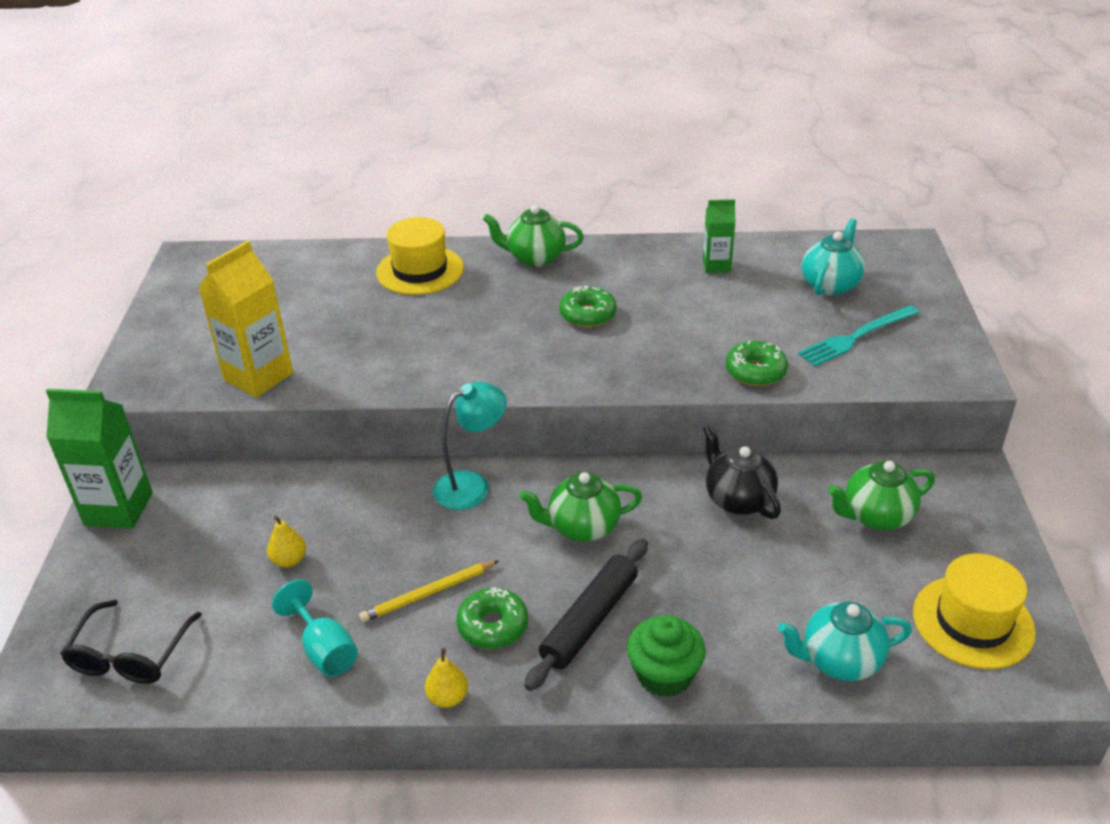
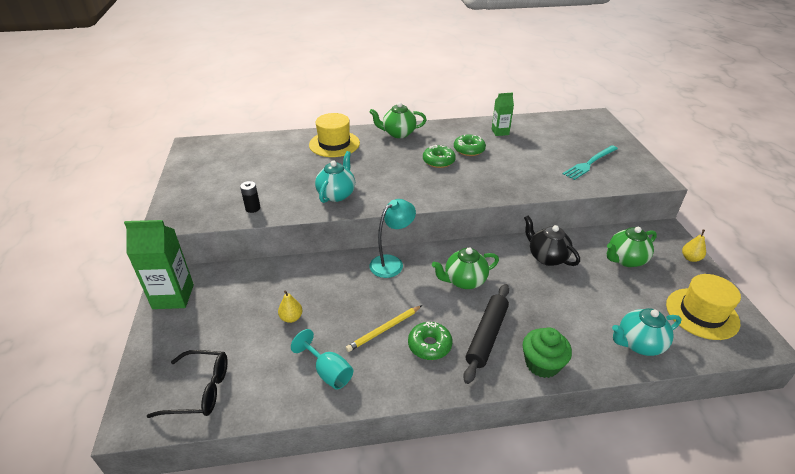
camera: 10 degrees left, 0 degrees up
(130, 655) = (200, 390): black glasses -> black glasses turned 90 degrees counterclockwise
(258, 376) = (253, 208): yellow carton -> black battery
(448, 698) = (415, 394): yellow pear -> yellow pear (690, 258)
(755, 371) = (543, 185): green donut -> green donut (469, 150)
(830, 285) = (564, 138): turquoise teapot -> turquoise teapot (337, 194)

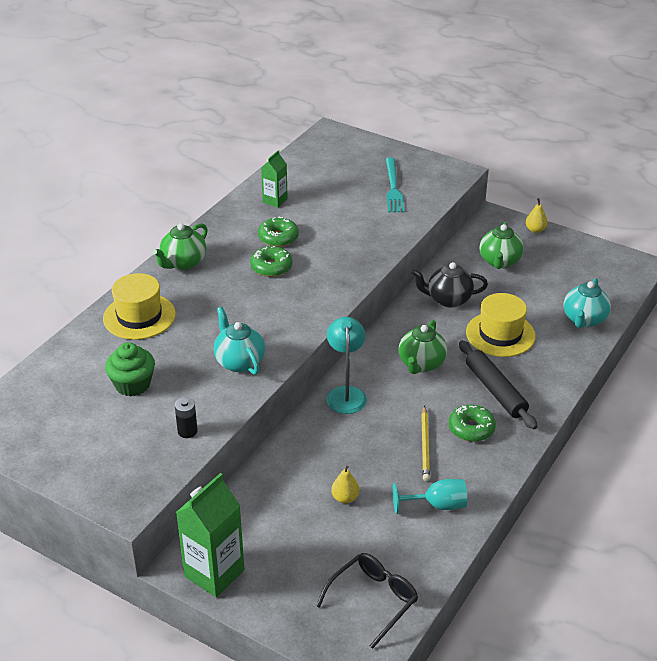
camera: 50 degrees left, 0 degrees up
(542, 364) = (552, 380): green cupcake -> green cupcake (132, 384)
(702, 313) = (590, 269): yellow hat -> yellow hat (500, 334)

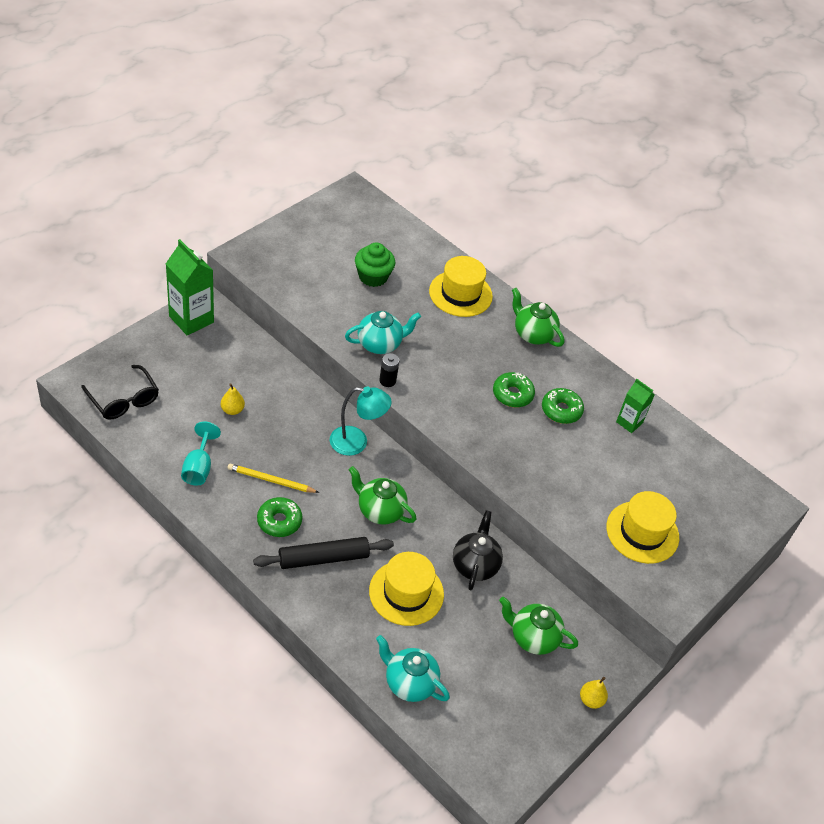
camera: 95 degrees right, 10 degrees up
(187, 431) = (306, 298): black battery -> black battery (387, 381)
(393, 187) = (642, 532): turquoise fork -> yellow hat

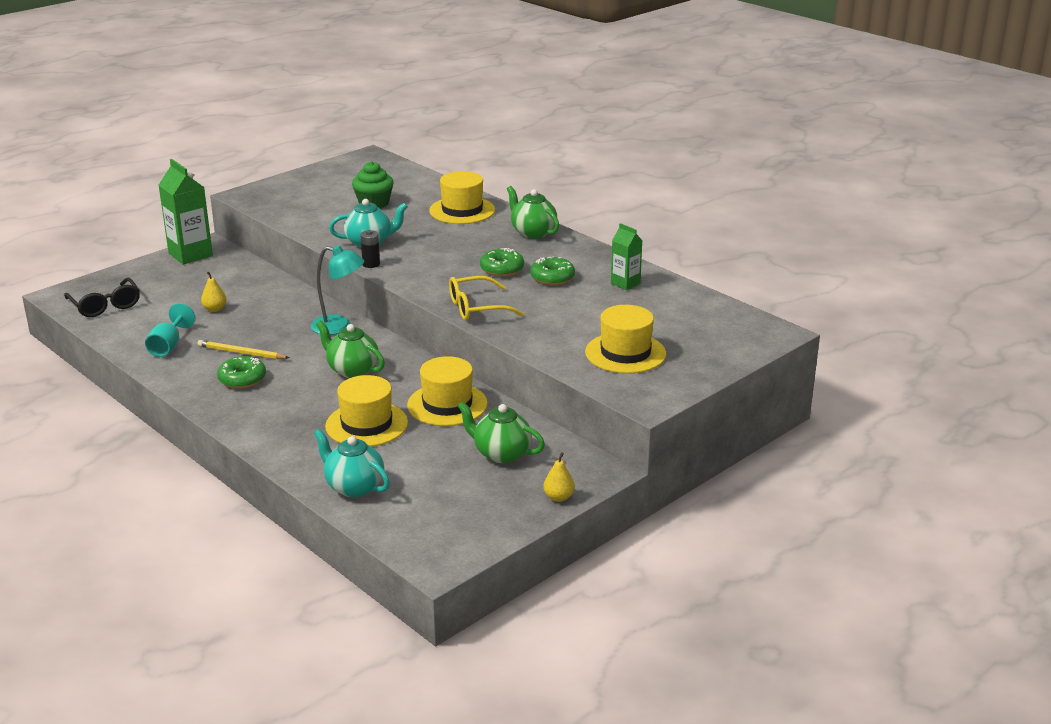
camera: 10 degrees right, 20 degrees down
(323, 558) = (282, 403): black rolling pin -> none
(475, 565) = (447, 404): black teapot -> yellow hat
(498, 456) = (477, 308): none -> yellow glasses

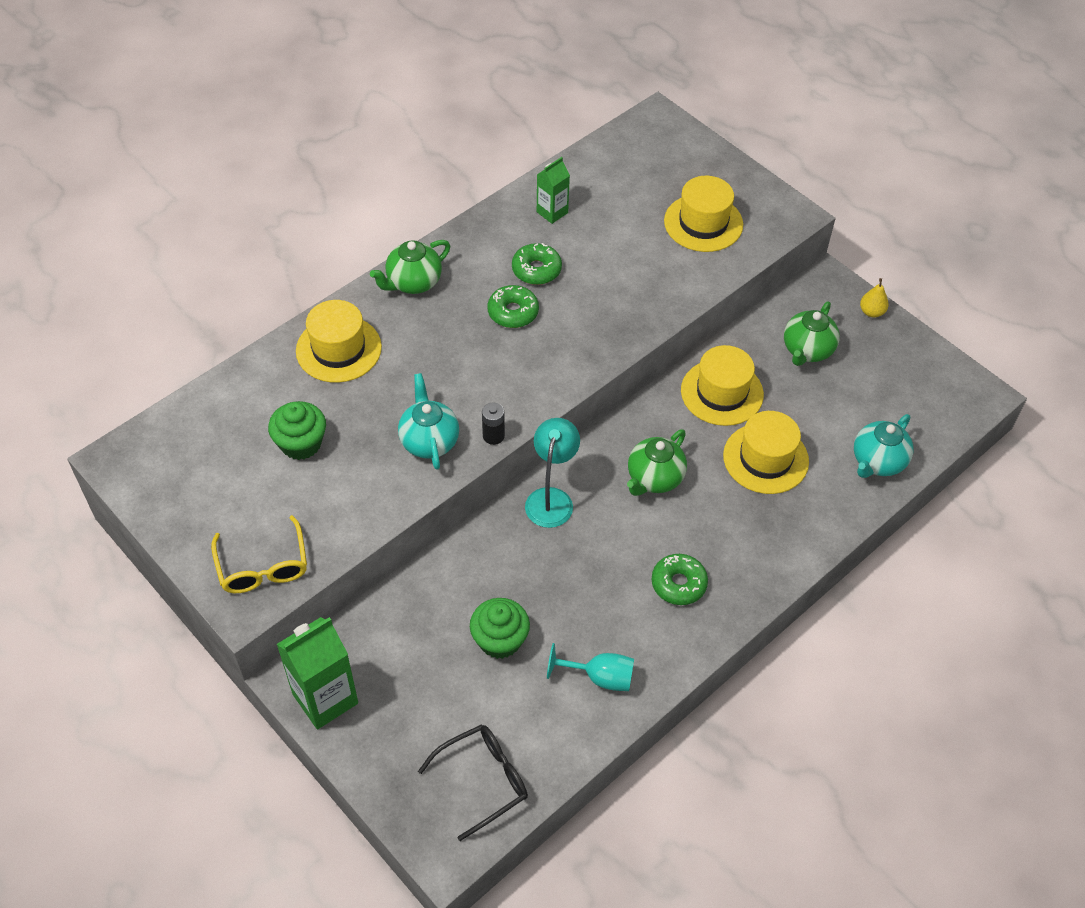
camera: 90 degrees left, 25 degrees up
(215, 309) = (500, 640): yellow pear -> green cupcake
(241, 353) = (616, 593): yellow pencil -> none
(477, 308) = (609, 335): yellow glasses -> yellow glasses (263, 566)

